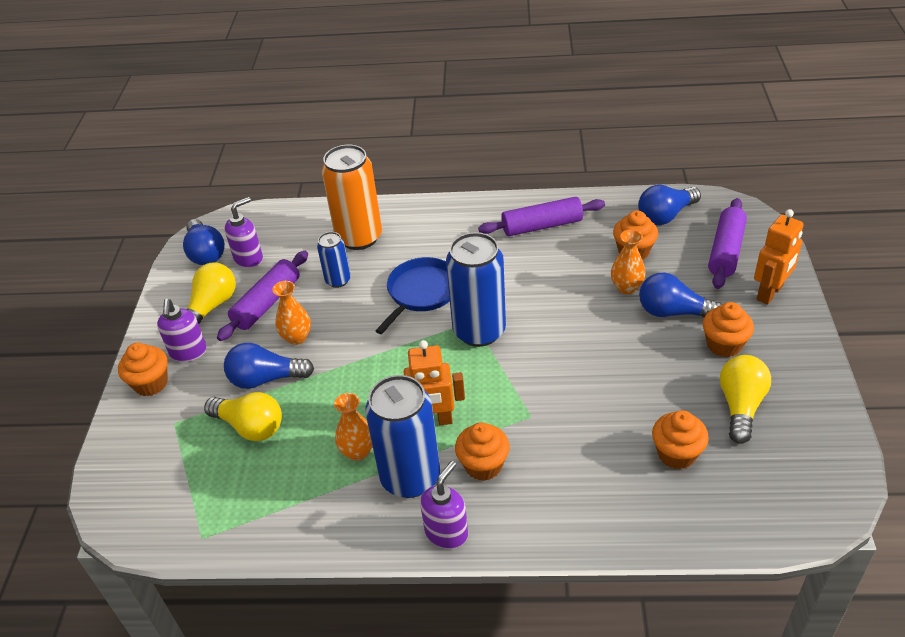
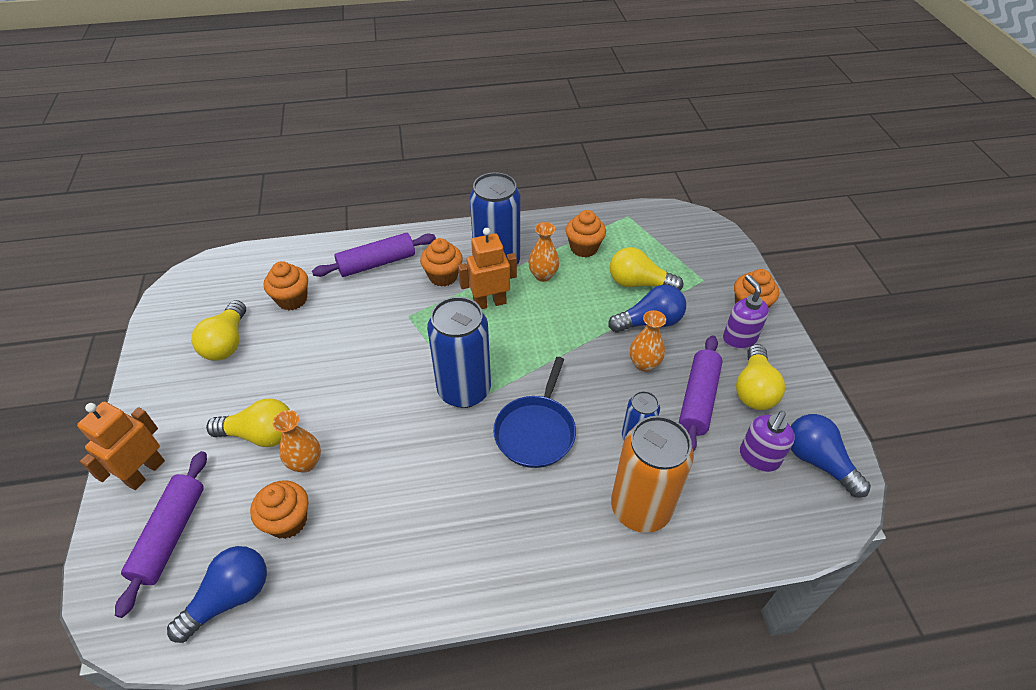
camera: 165 degrees right, 5 degrees up
(446, 532) = (462, 235): purple soap dispenser -> none
(542, 226) = (403, 557): purple rolling pin -> purple rolling pin (377, 263)
(673, 312) = (260, 434): blue light bulb -> yellow light bulb
(724, 345) = (220, 401): orange cupcake -> orange cupcake (584, 248)

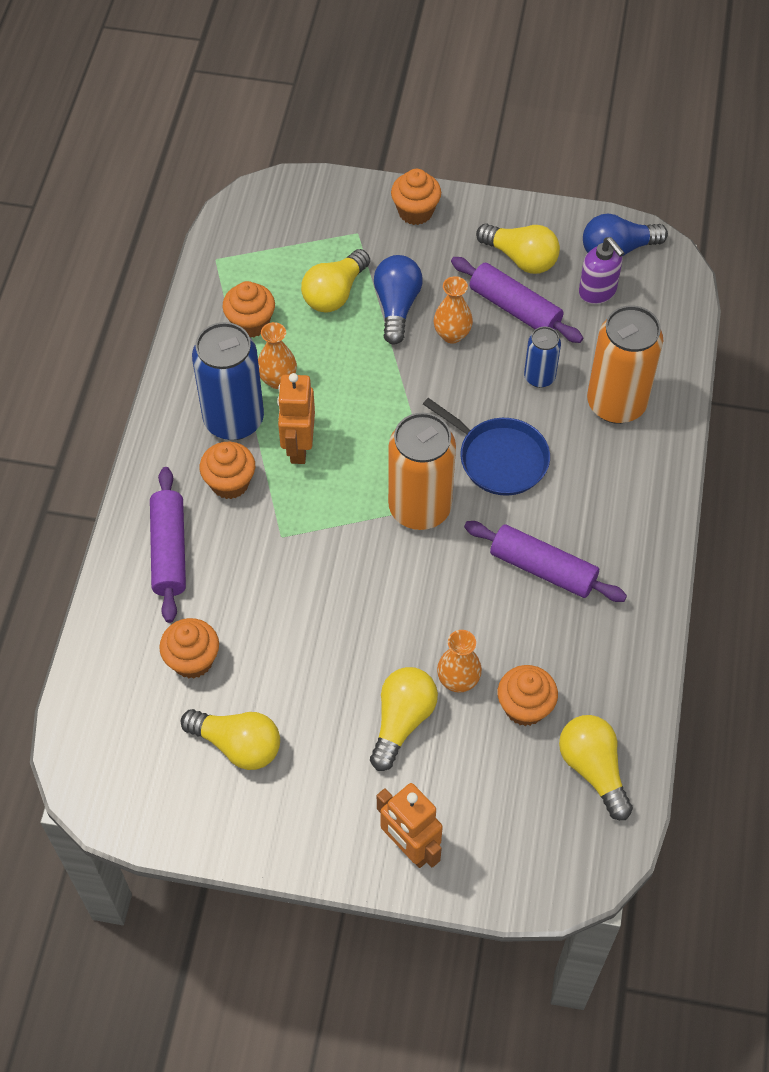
camera: 70 degrees left, 10 degrees up
(171, 535) = (502, 822): purple rolling pin -> purple rolling pin (543, 569)
(230, 597) = (593, 769): blue light bulb -> yellow light bulb
(464, 390) = (419, 508): blue can -> orange can
(739, 338) = (453, 240): purple soap dispenser -> none

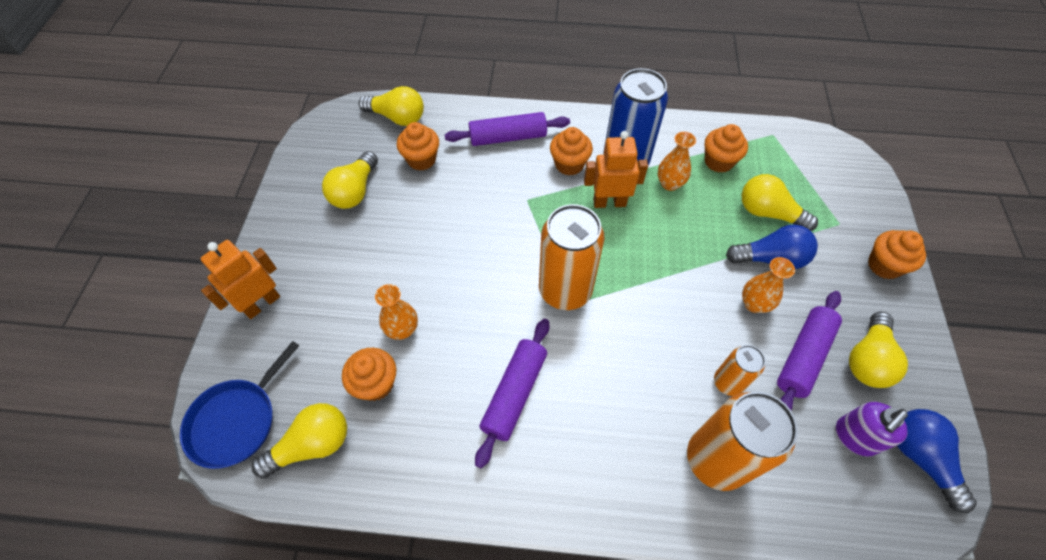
camera: 85 degrees right, 0 degrees up
(402, 721) = (367, 291): yellow light bulb -> yellow light bulb (397, 117)
(499, 458) = (627, 350): blue pan -> blue pan (237, 421)
(539, 377) = (728, 382): blue can -> orange can

